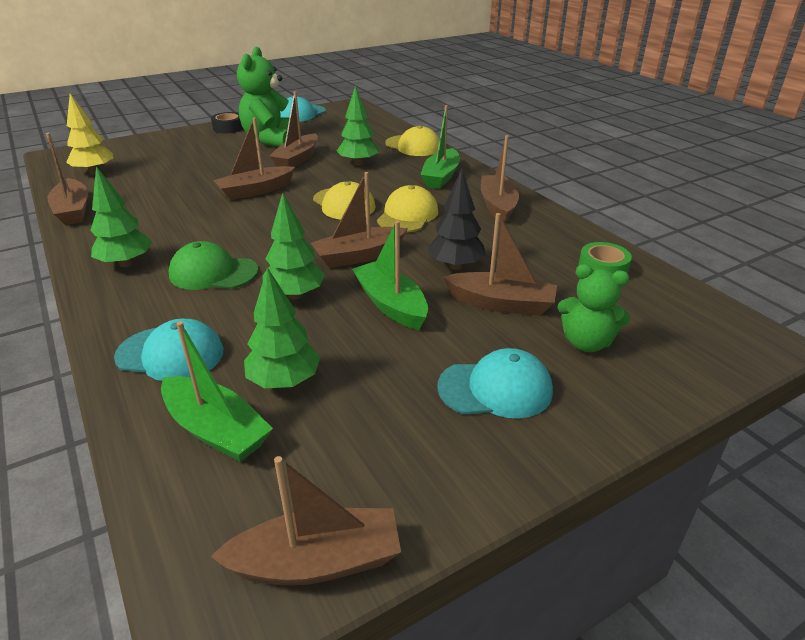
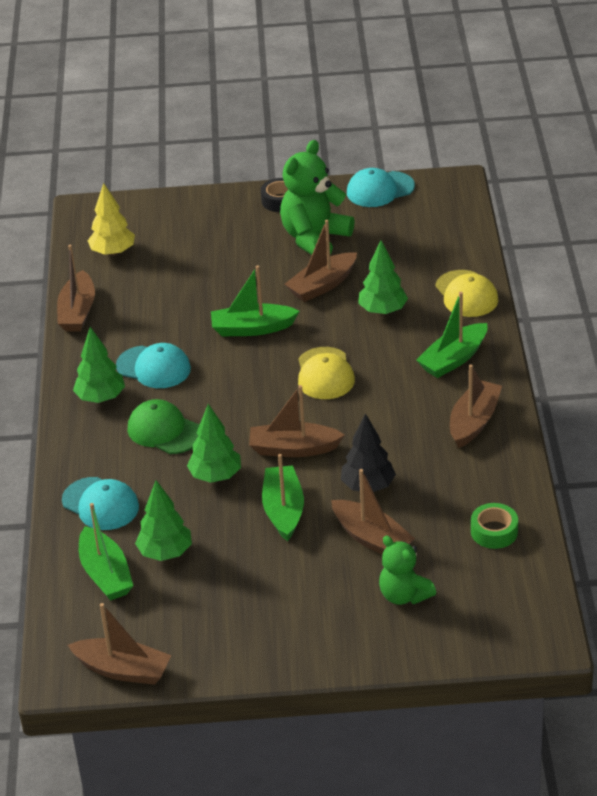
camera: 30 degrees right, 5 degrees up
(255, 191) = (252, 328): brown boat -> green boat
(407, 215) = (374, 409): yellow cap -> none
(495, 389) = (303, 608): turquoise cap -> turquoise cap (154, 367)

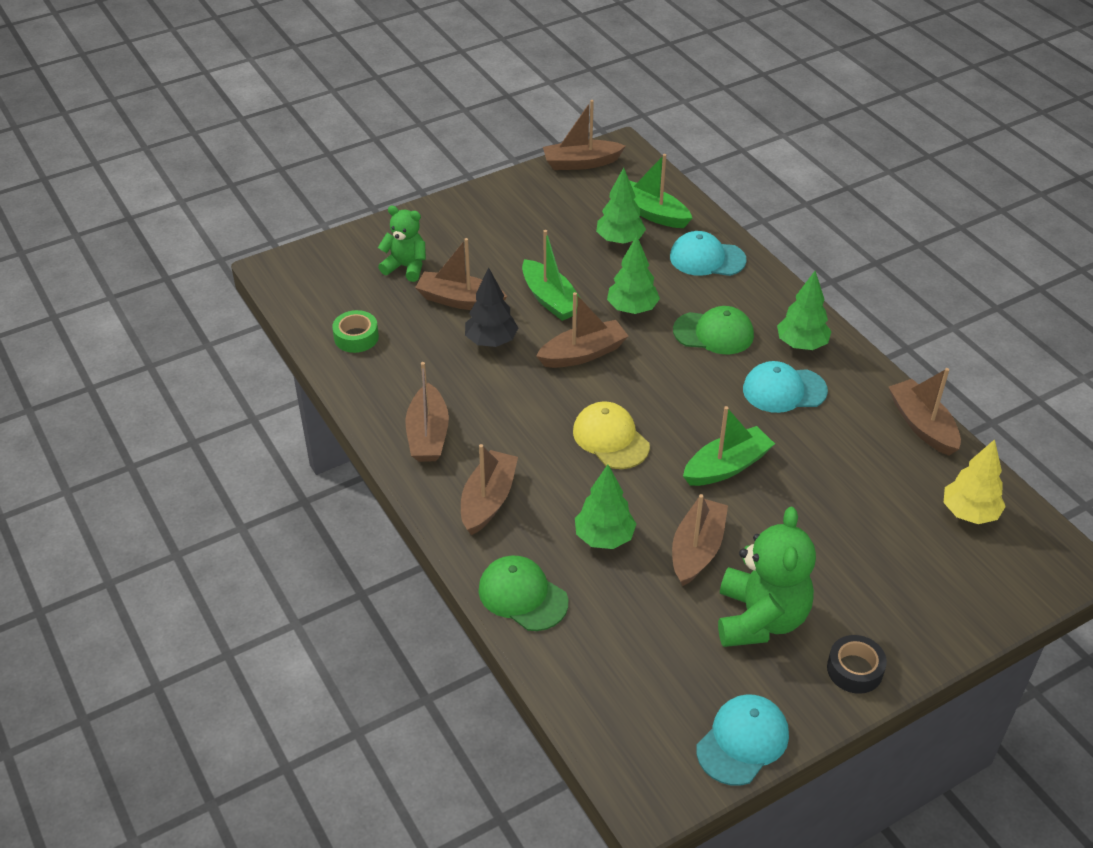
camera: 150 degrees right, 5 degrees up
(453, 359) = (488, 500): green boat -> brown boat
(466, 294) = (522, 596): yellow cap -> green cap

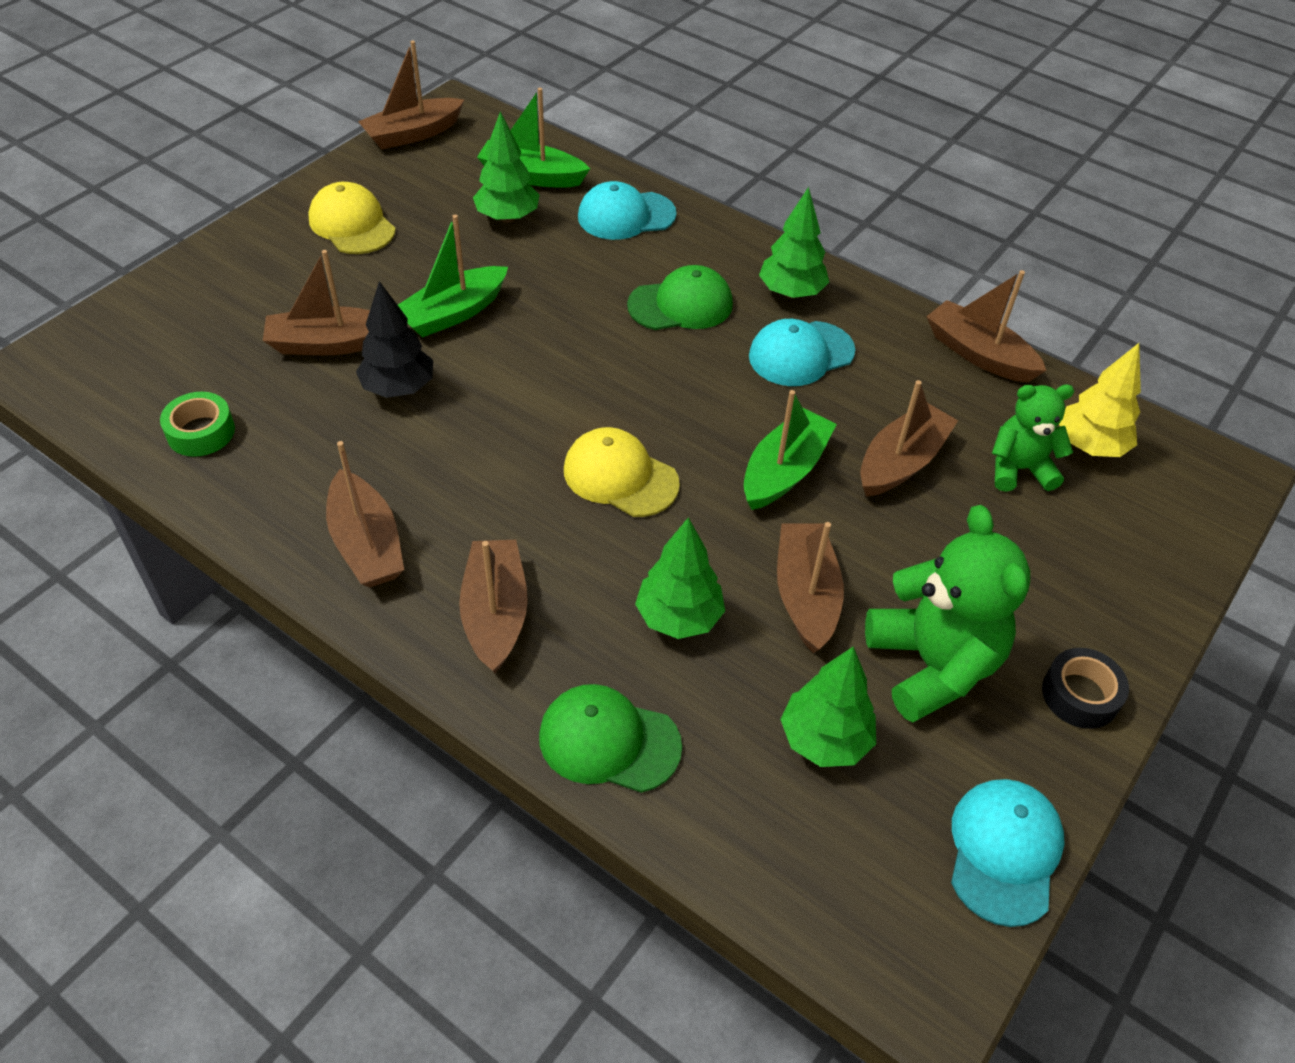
camera: 25 degrees left, 5 degrees up
(406, 267) = (234, 317): green teddy bear -> green teddy bear (1019, 469)
(509, 221) = (352, 224): none -> yellow cap
(550, 299) = (453, 313): green boat -> green boat turned 105 degrees clockwise
(583, 354) = (529, 373): brown boat -> brown boat (901, 462)
(632, 309) = (565, 299): green tree -> green tree (824, 740)

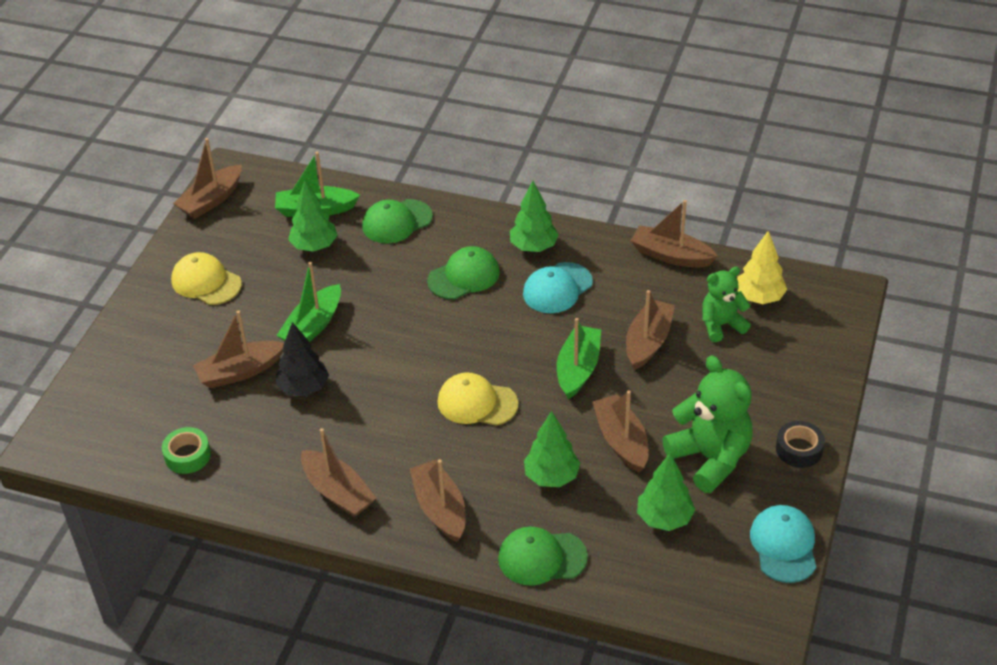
camera: 15 degrees left, 5 degrees down
(626, 216) = (397, 222): turquoise cap -> green cap

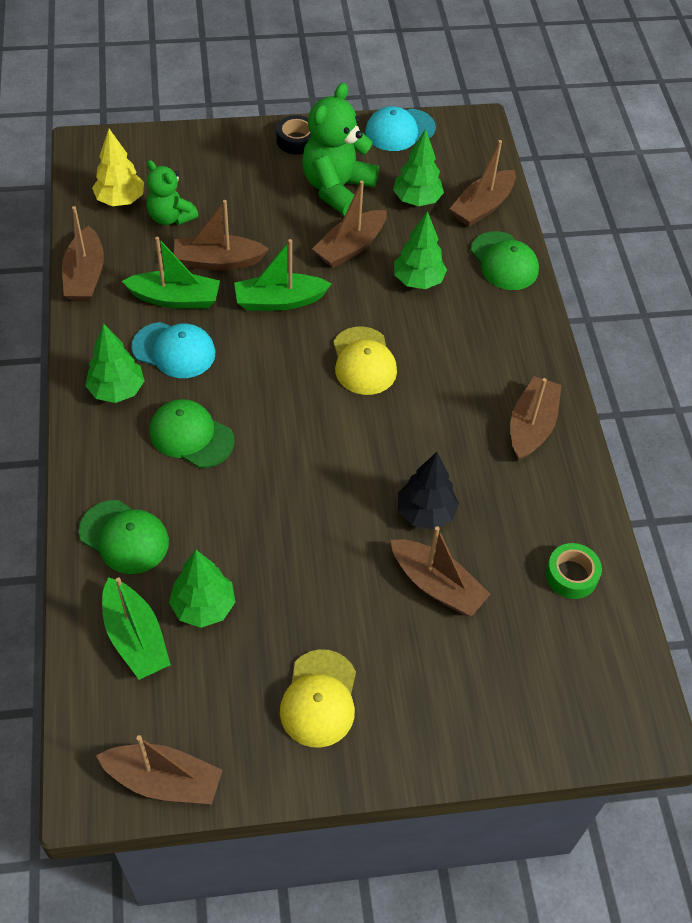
camera: 120 degrees left, 10 degrees up
(313, 326) = (334, 546): green boat -> green boat (175, 299)
(440, 509) = (500, 344): brown boat -> brown boat (482, 207)

